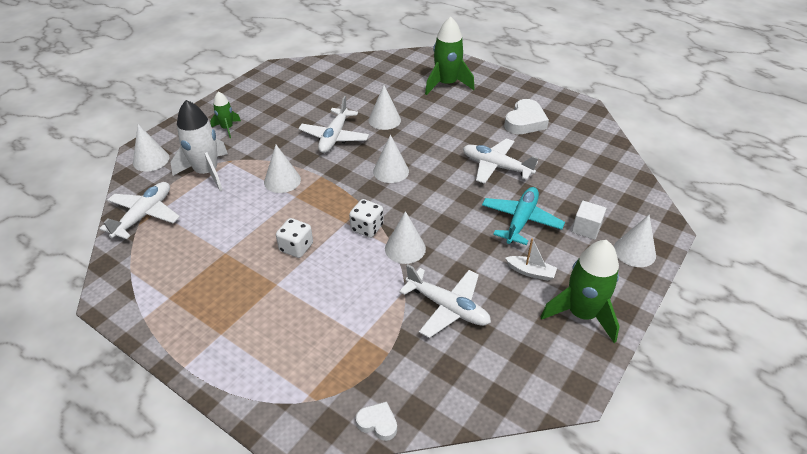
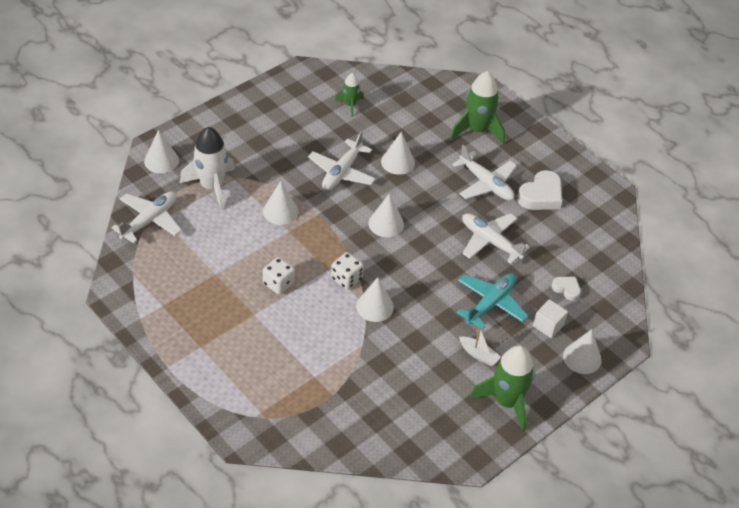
camera: 10 degrees right, 5 degrees up
(227, 128) = (239, 138): green rocket -> green rocket (350, 105)
(378, 423) = (308, 446): white heart -> white heart (566, 289)
(448, 307) = (394, 369): white plane -> white plane (486, 184)

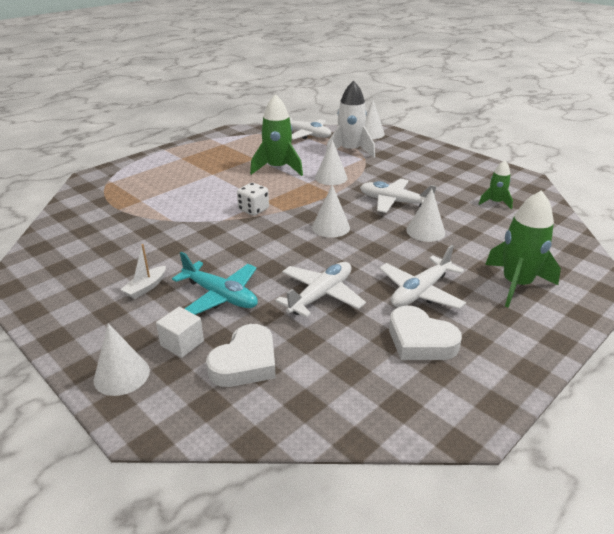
camera: 90 degrees right, 15 degrees down
(278, 283) = (246, 181): white dice -> none
(374, 306) = (218, 225): white cone -> none
(506, 401) = (74, 308): green rocket -> green rocket (278, 168)
(566, 289) = (245, 362): white heart -> white heart, size x1.80

